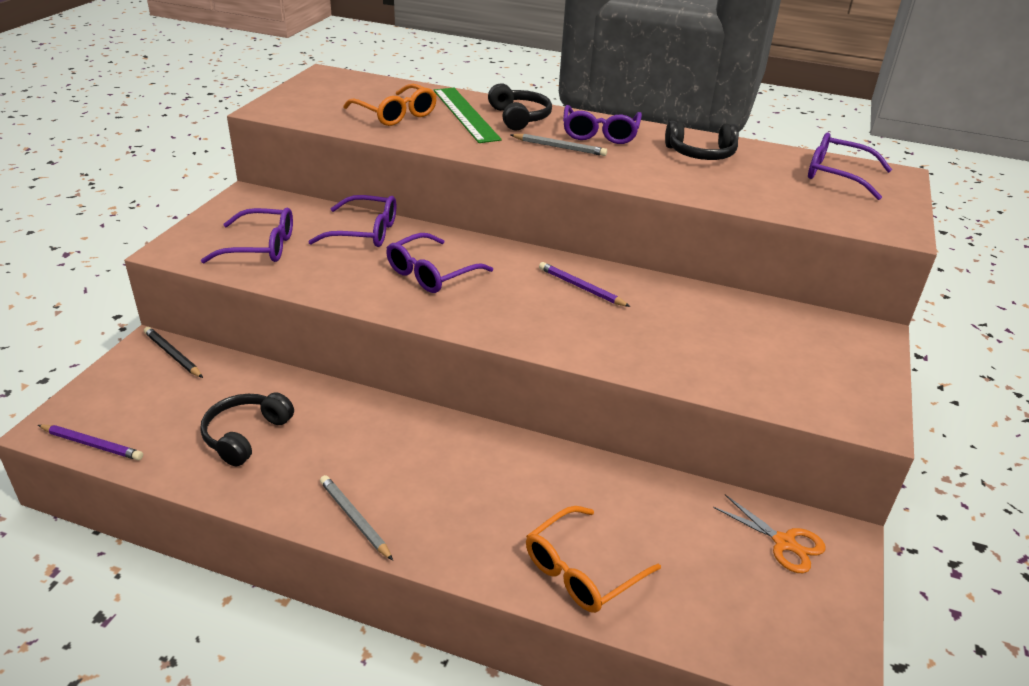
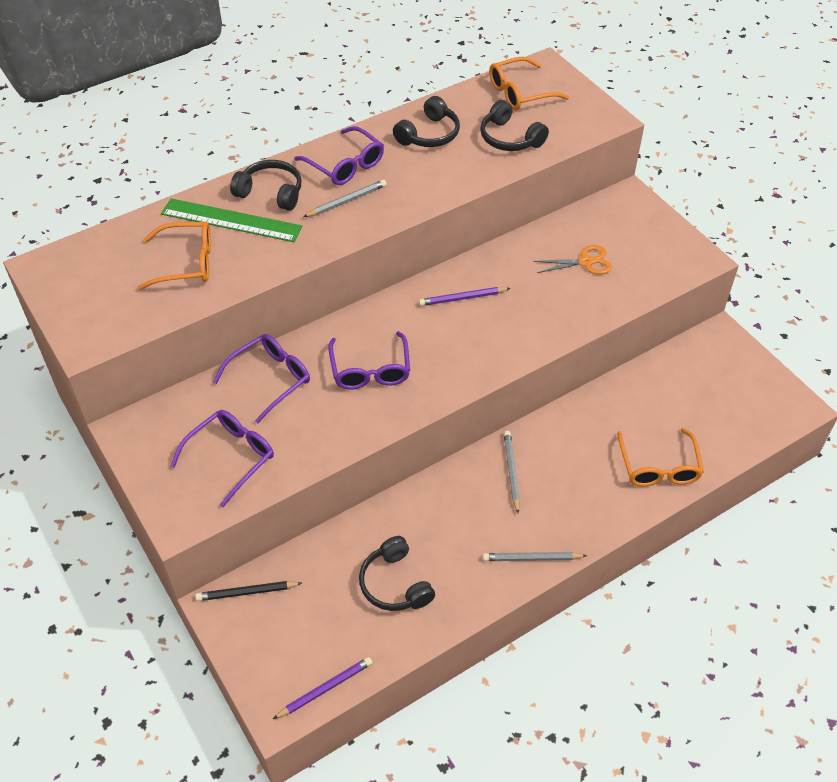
camera: 50 degrees left, 15 degrees up
(454, 453) = (511, 471): none -> grey pencil
(769, 190) = (510, 138): none -> black headphones
(784, 543) = (705, 361): orange scissors -> orange scissors (586, 262)
(837, 175) = (520, 92): purple glasses -> orange glasses

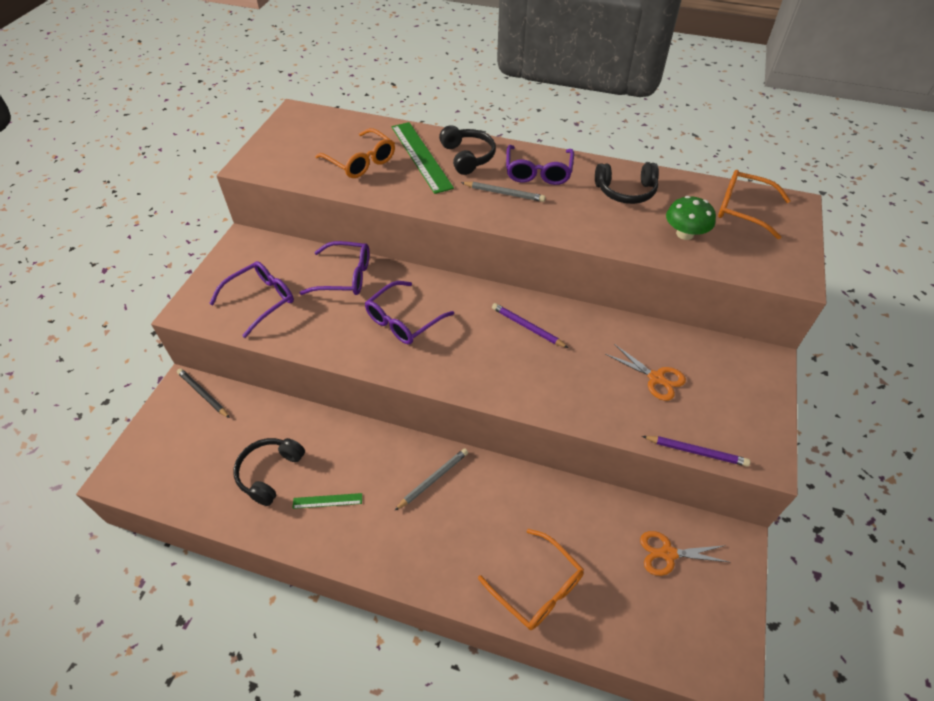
camera: 50 degrees right, 0 degrees up
(231, 457) = (261, 301): purple glasses -> purple glasses turned 45 degrees counterclockwise
(325, 688) = (152, 491): purple pencil -> purple pencil (696, 452)
(464, 556) = (327, 501): none -> green ruler
(510, 138) = (685, 234): black headphones -> green mushroom
(531, 558) = (361, 549): grey pencil -> none
(658, 467) = (537, 587): orange glasses -> orange glasses turned 90 degrees counterclockwise
(697, 376) = (668, 553): none -> orange scissors

